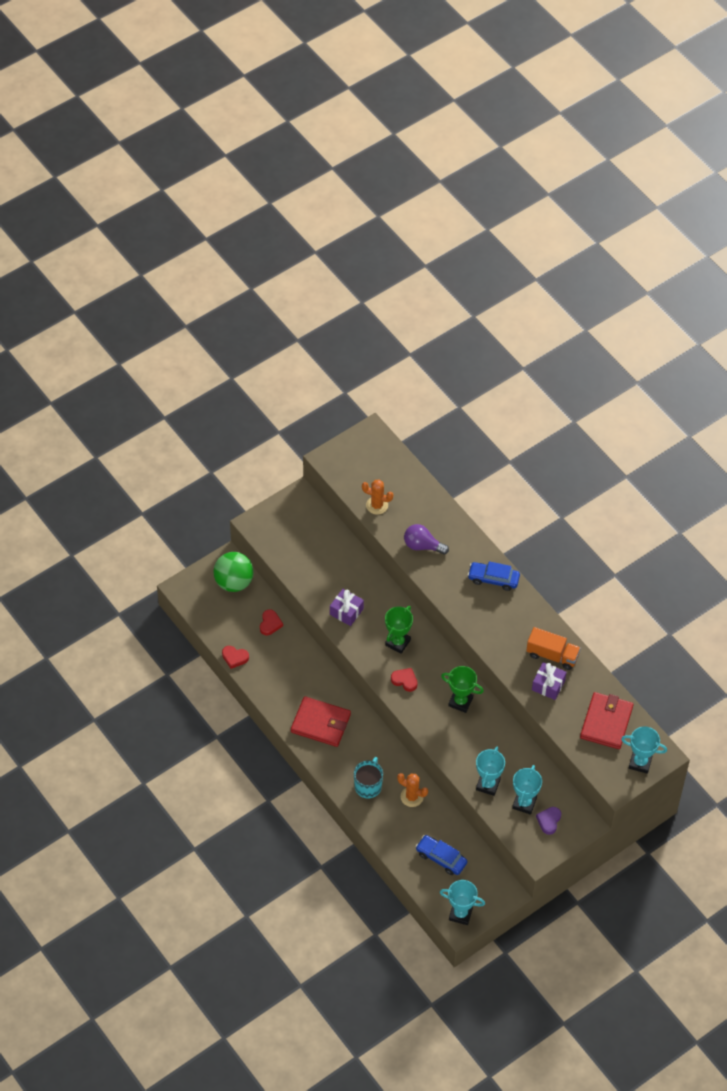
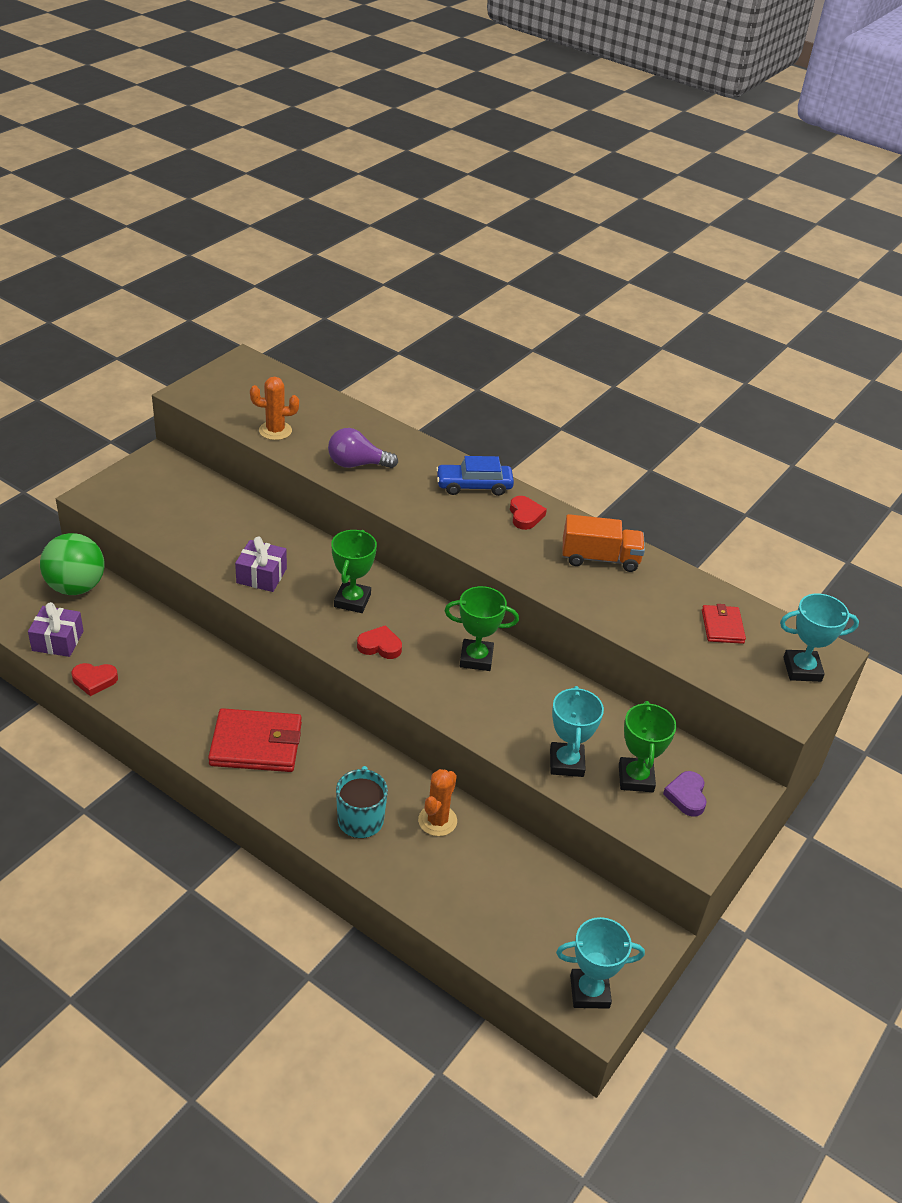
camera: 20 degrees left, 15 degrees down
(270, 624) = (143, 628): red heart -> red heart (525, 515)
(412, 797) = (437, 821): orange cactus -> orange cactus turned 75 degrees counterclockwise
(441, 858) = (520, 905): blue car -> none
(524, 803) = (636, 778): turquoise trophy -> green trophy
(548, 685) = (612, 595): purple gift -> purple gift (58, 641)
(606, 722) = (722, 626): red wallet -> red wallet, size x0.55

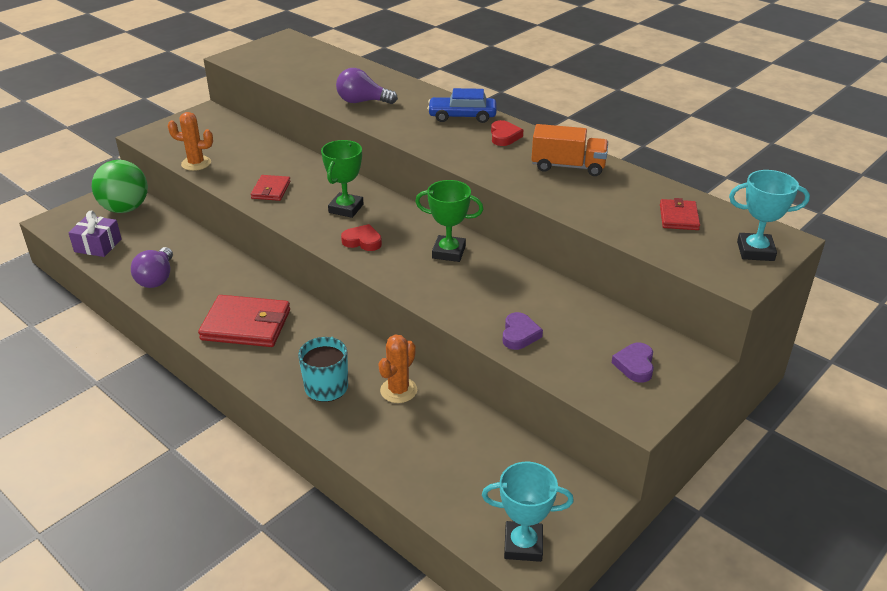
camera: 10 degrees right, 5 degrees down
(94, 680) = (119, 274): red heart -> none
(139, 685) = (157, 278): none -> purple light bulb
(261, 576) = (271, 190): purple gift -> red wallet
(275, 431) = (298, 80): orange cactus -> orange cactus (196, 163)
(566, 763) = (519, 334): turquoise trophy -> purple heart
(636, 778) = (586, 349): green trophy -> none

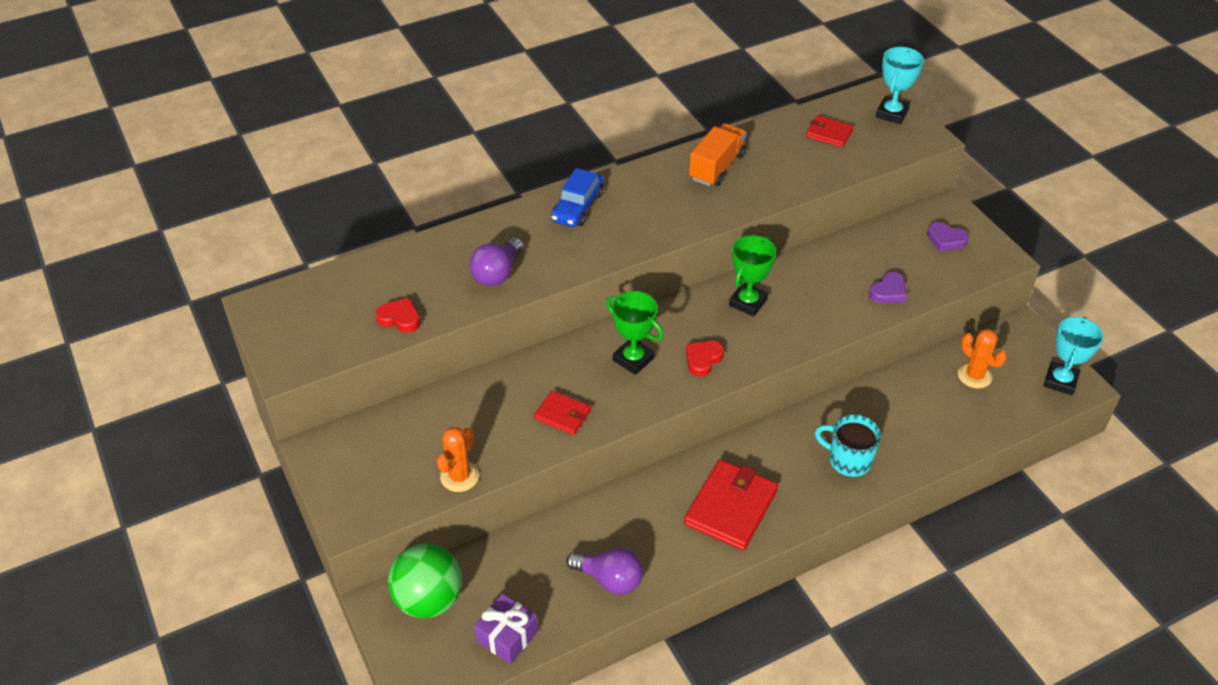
camera: 70 degrees left, 10 degrees up
(398, 390) = (869, 410): orange cactus -> orange cactus (974, 376)
(504, 136) = (637, 190): red heart -> red heart (400, 318)
(519, 334) = (888, 292): purple heart -> purple heart turned 105 degrees clockwise

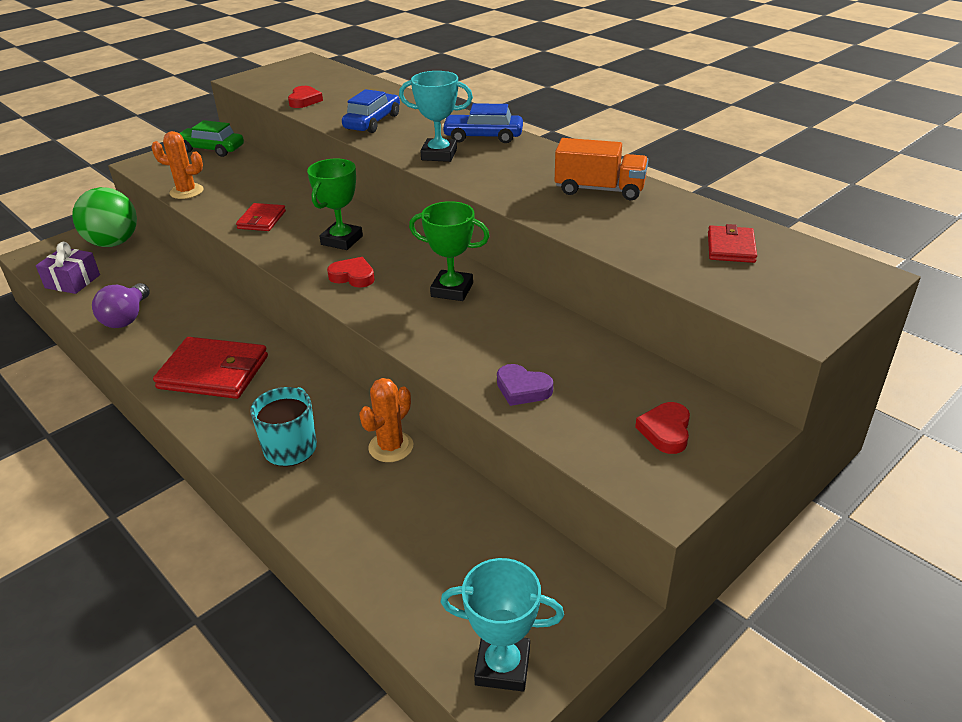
camera: 75 degrees right, 10 degrees down
(346, 451) = (211, 149): none -> green car
(497, 273) = (372, 122): purple light bulb -> blue car
(892, 113) = (828, 288): turquoise trophy -> turquoise trophy (439, 154)
(945, 239) = (665, 431): purple heart -> red heart
(974, 376) = (474, 553): orange cactus -> orange cactus (391, 447)

